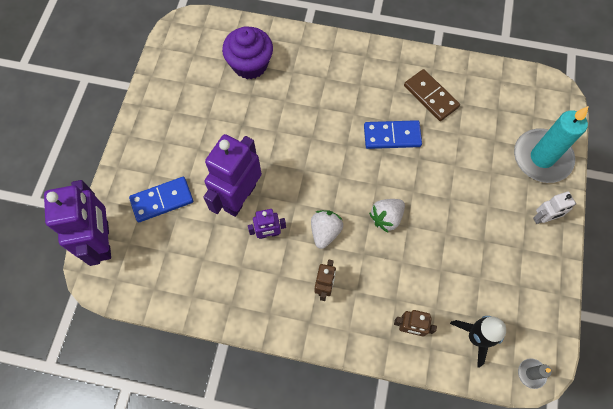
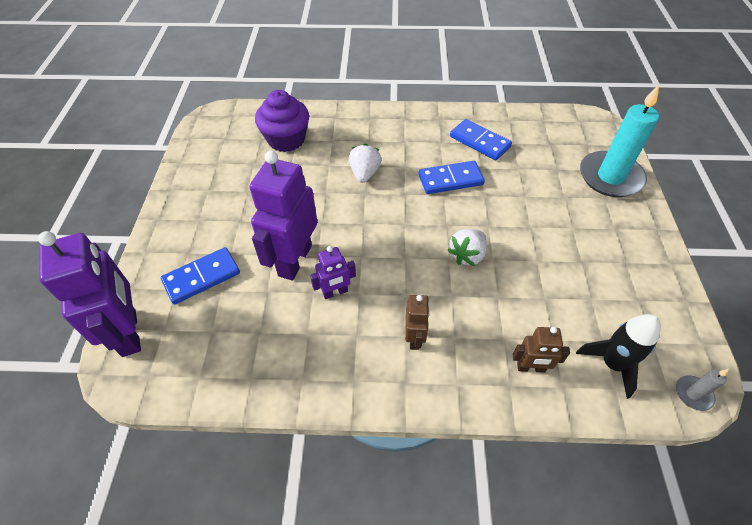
camera: 10 degrees left, 15 degrees down
(325, 232) = (401, 280): white strawberry -> white strawberry (364, 173)
(430, 96) = (479, 142): brown domino -> blue domino
(543, 218) = (635, 230): white robot -> none

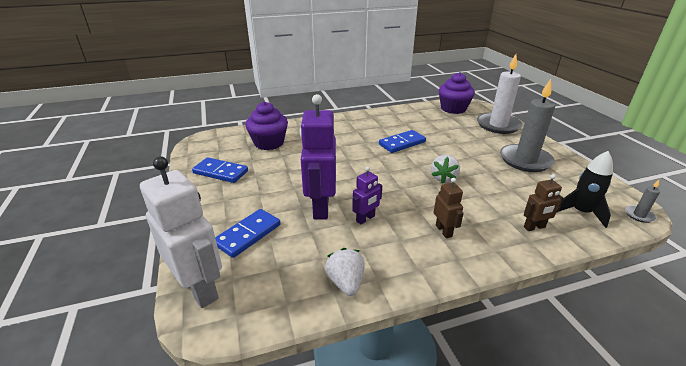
camera: 20 degrees left, 20 degrees down
(130, 332) = (200, 288): purple robot -> white robot
(364, 173) = (340, 150): white strawberry -> white strawberry (346, 282)
(479, 142) = (406, 123): blue domino -> blue domino (220, 172)
(565, 128) = (453, 109): none -> purple cupcake
(602, 254) = (525, 160): none -> grey candle
(610, 177) = (498, 125): turquoise candle -> white candle

